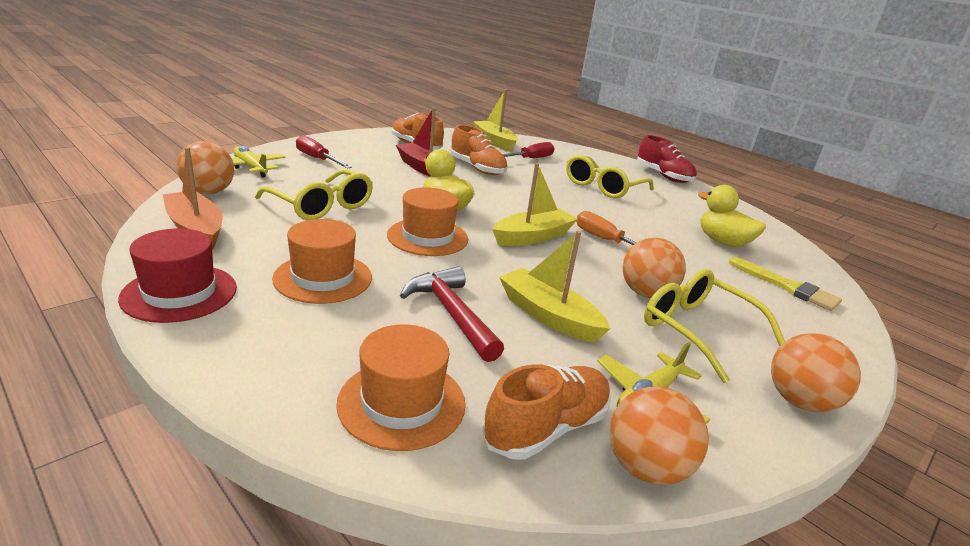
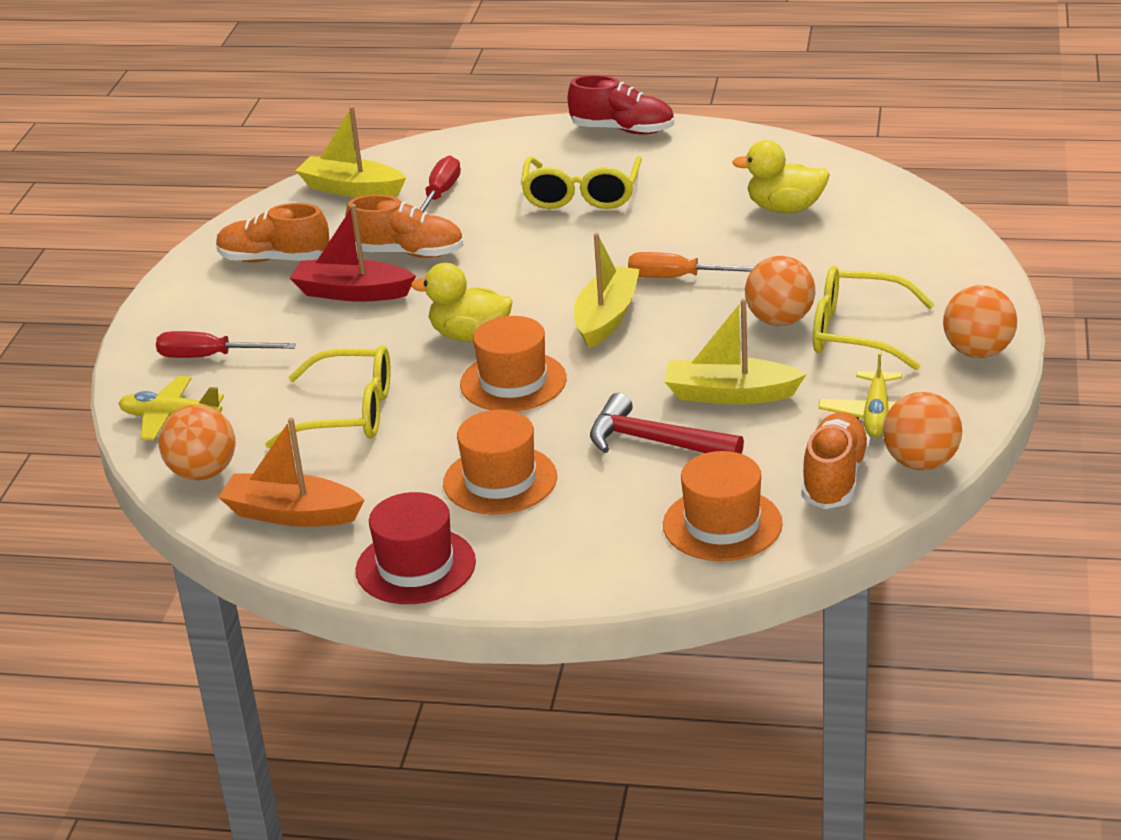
camera: 30 degrees left, 5 degrees up
(787, 287) = (888, 235): yellow brush -> none

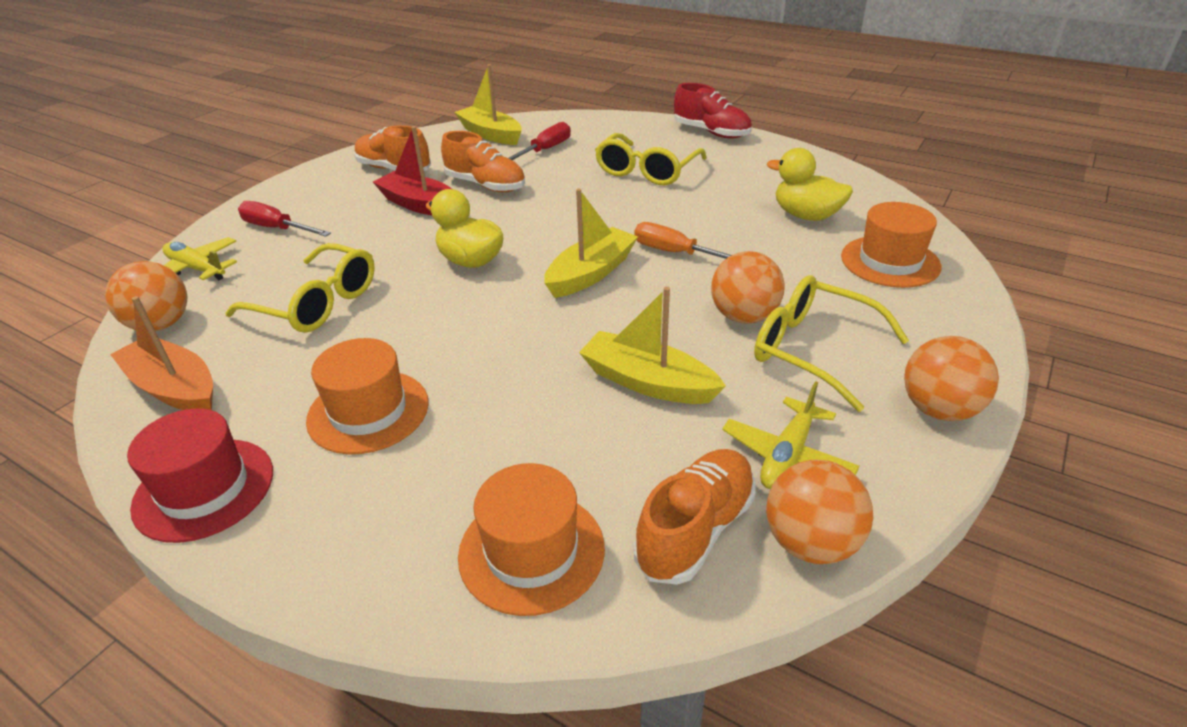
camera: 20 degrees right, 5 degrees up
(513, 382) = (467, 312): orange hat -> orange hat (890, 261)
(655, 442) = (539, 414): red hammer -> none

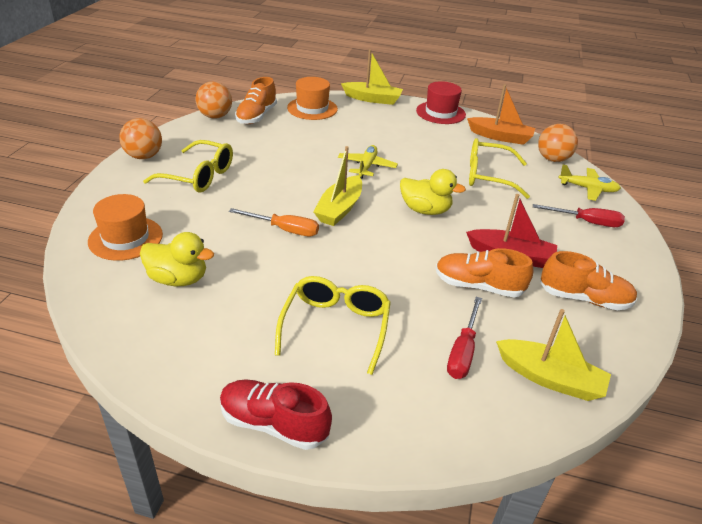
camera: 160 degrees right, 0 degrees up
(368, 411) = (406, 136): orange hat -> none
(648, 382) = (285, 156): yellow boat -> yellow boat (372, 99)
(743, 316) = (237, 190): orange ball -> none
(787, 455) = (220, 136): yellow plane -> yellow plane (366, 166)

